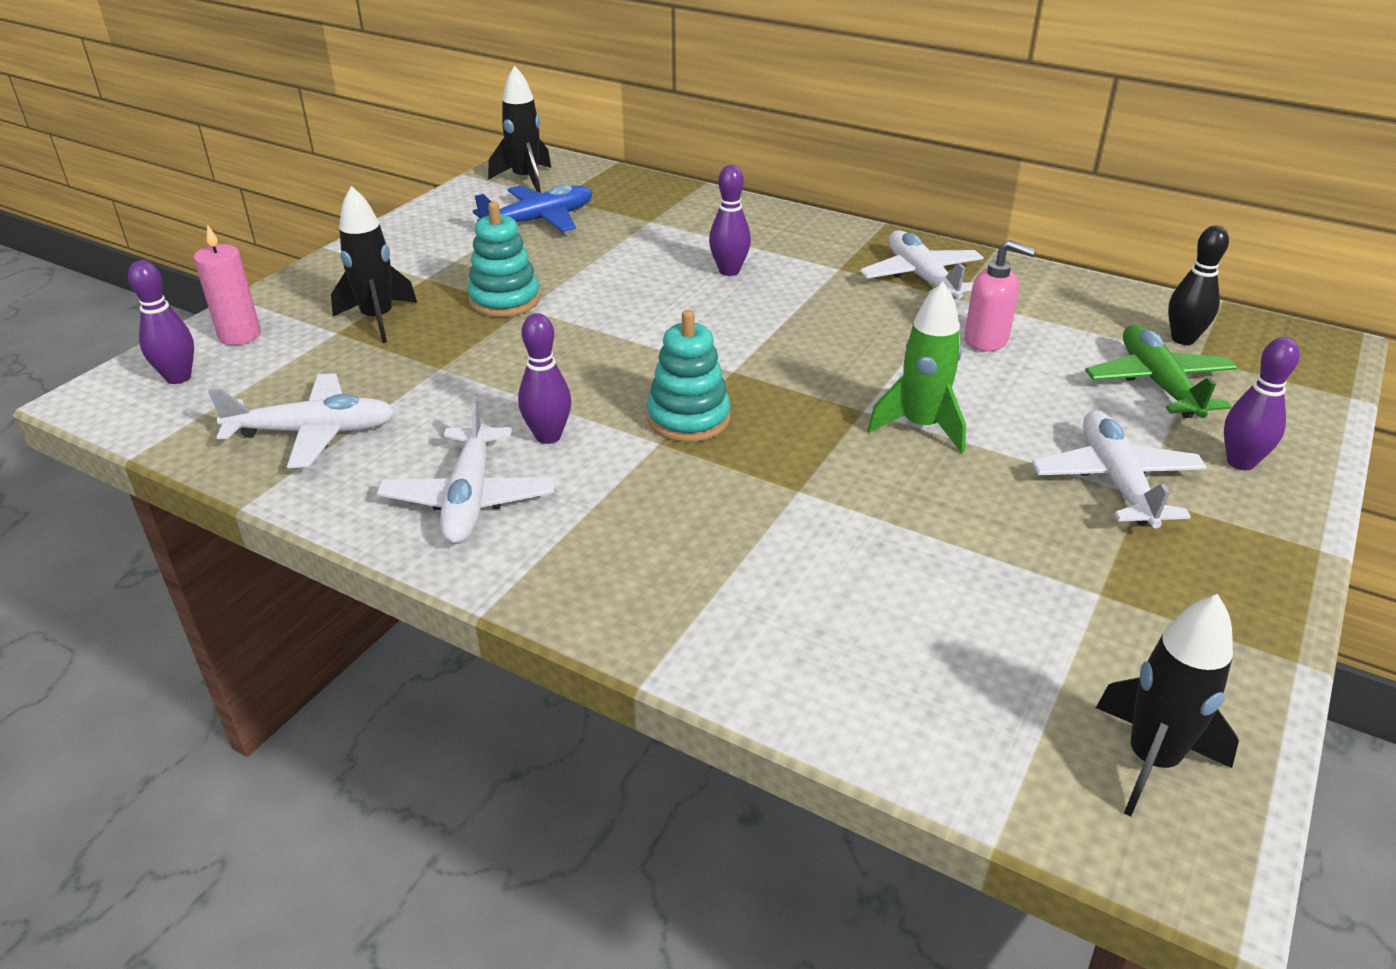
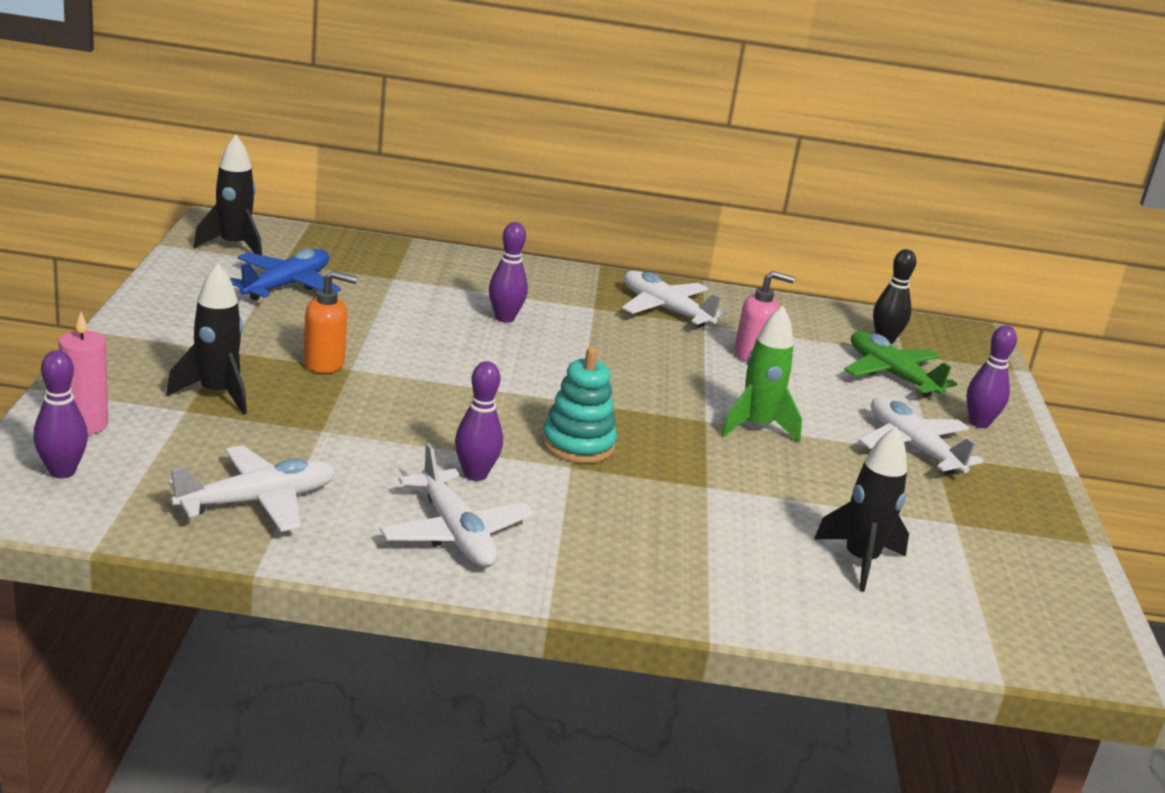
camera: 30 degrees left, 10 degrees down
(504, 300) = (324, 363): turquoise stacking toy -> orange soap dispenser
(1151, 760) = (1053, 616): black rocket -> black rocket (860, 561)

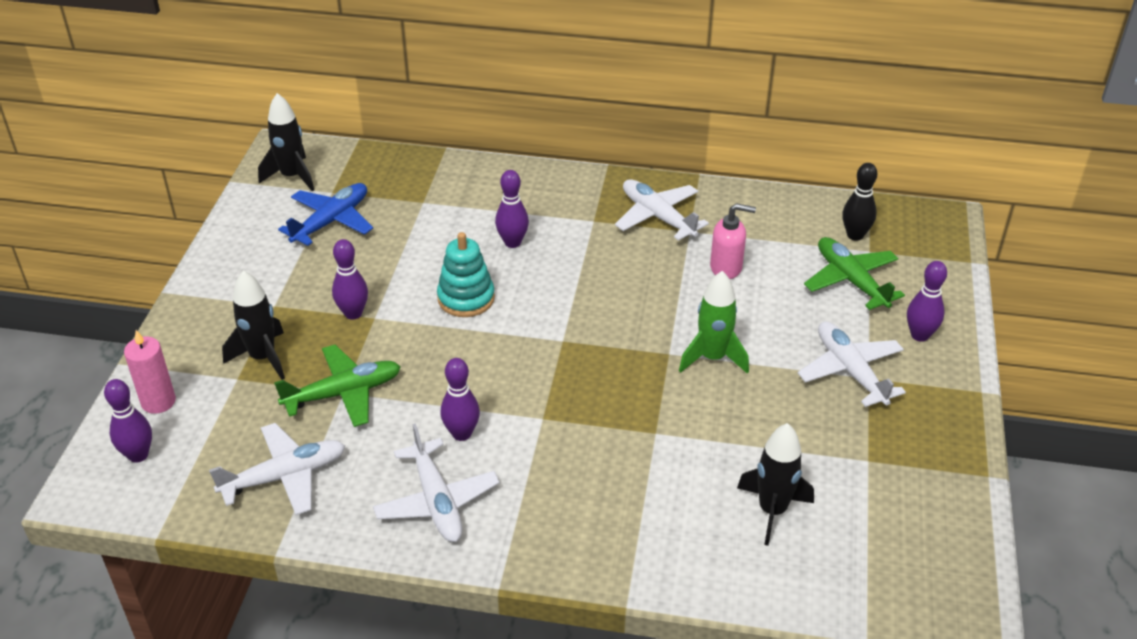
camera: 10 degrees right, 15 degrees up
(323, 431) = (344, 393): none -> green plane
(324, 363) = (353, 313): orange soap dispenser -> purple bowling pin
(578, 444) = (552, 392): turquoise stacking toy -> turquoise stacking toy (466, 298)

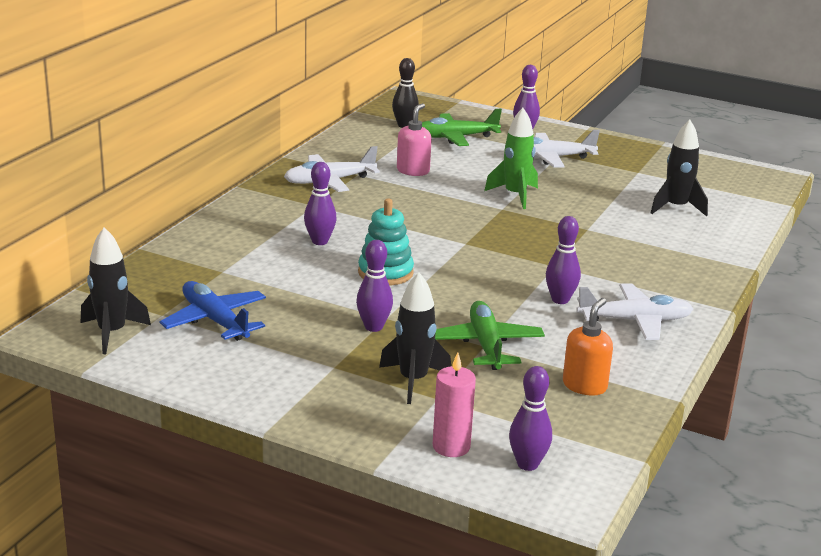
camera: 75 degrees left, 15 degrees down
(285, 476) = (584, 386): white plane -> orange soap dispenser

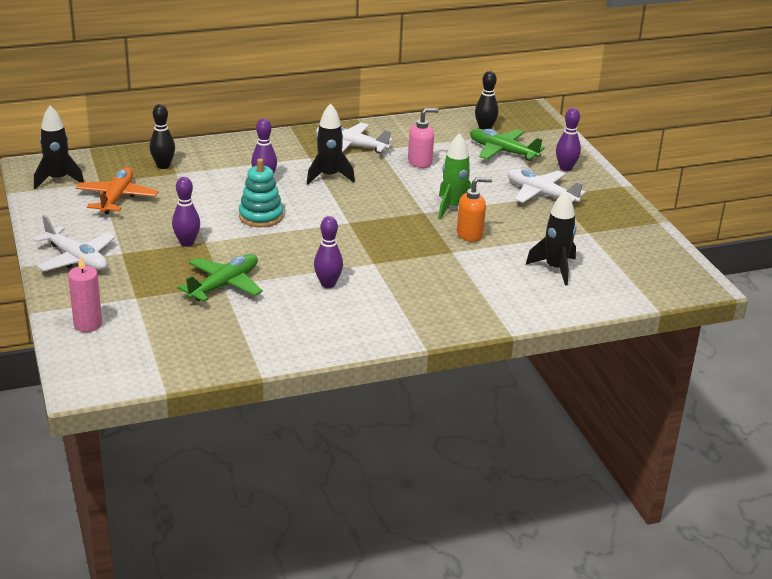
camera: 45 degrees right, 5 degrees up
(195, 271) = (163, 166): none -> black bowling pin
(215, 320) = (117, 198): blue plane -> orange plane
(413, 381) = (143, 282): black rocket -> black rocket (329, 176)
(527, 464) = (104, 356): purple bowling pin -> none
(584, 386) = (227, 337): orange soap dispenser -> orange soap dispenser (470, 234)
(635, 321) = (345, 321): white plane -> white plane (76, 259)

